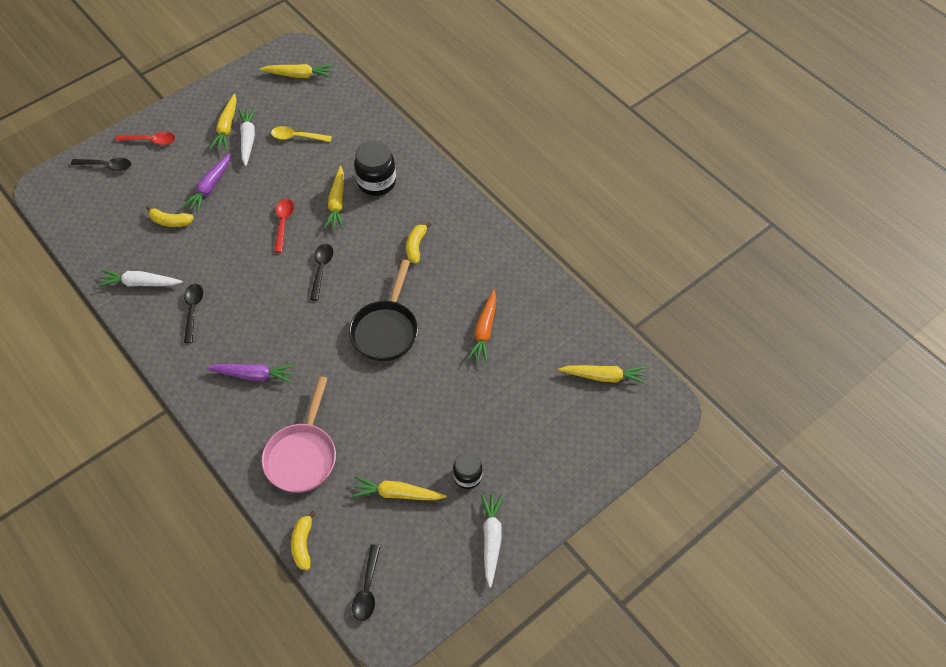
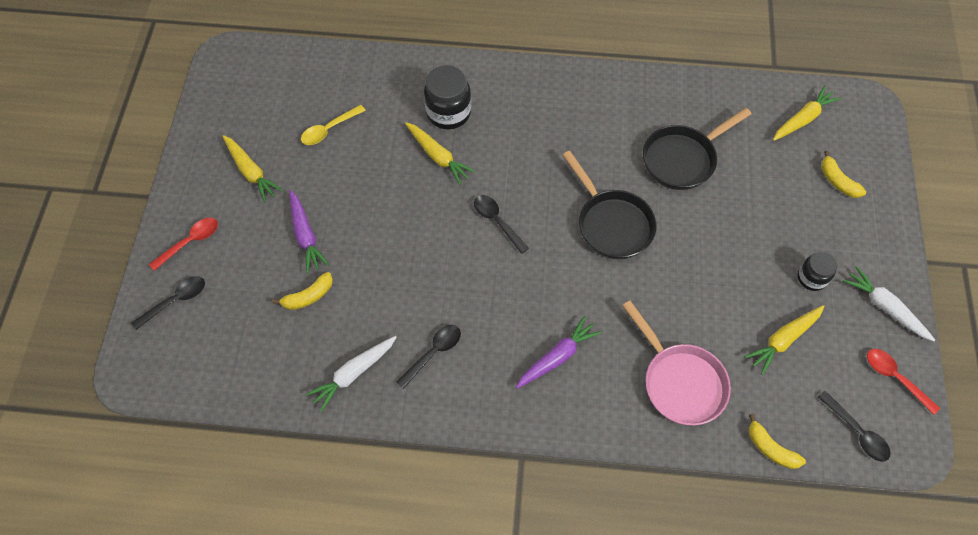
camera: 45 degrees left, 5 degrees up
(193, 310) = (433, 353): black spoon -> black spoon turned 90 degrees clockwise
(248, 139) = (285, 166): white carrot -> none
(283, 223) = (414, 211): red spoon -> red spoon (895, 378)
(299, 75) = (259, 75): yellow carrot -> none
(416, 246) = (547, 138): yellow banana -> yellow banana (837, 181)
(484, 331) = (682, 159): orange carrot -> black pan

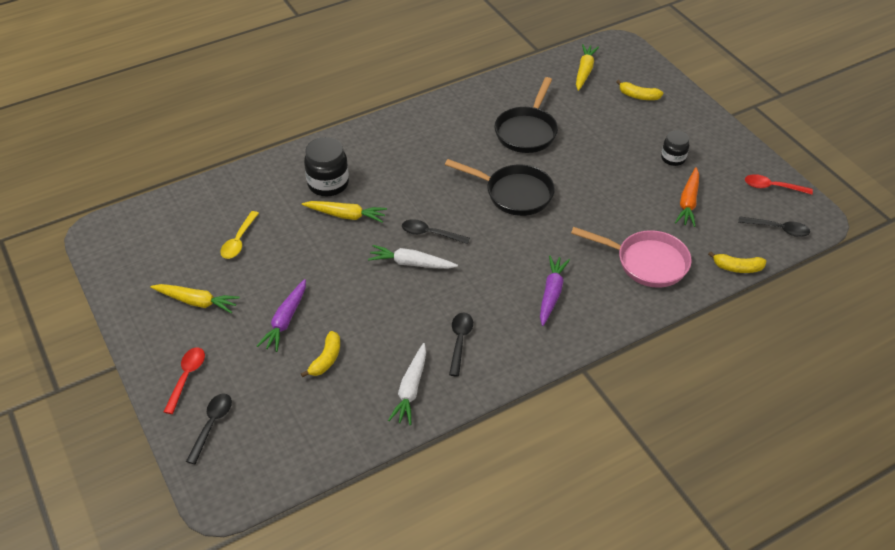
camera: 35 degrees left, 15 degrees down
(305, 235) = (285, 320): purple carrot -> purple carrot turned 75 degrees clockwise
(783, 340) = (688, 202): yellow carrot -> orange carrot
(884, 307) = (731, 152): white carrot -> white carrot (411, 263)

